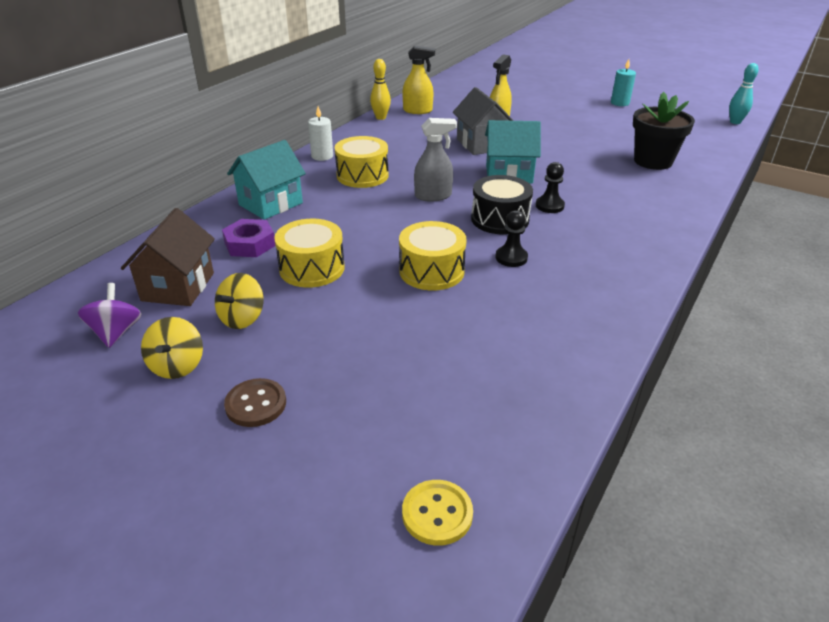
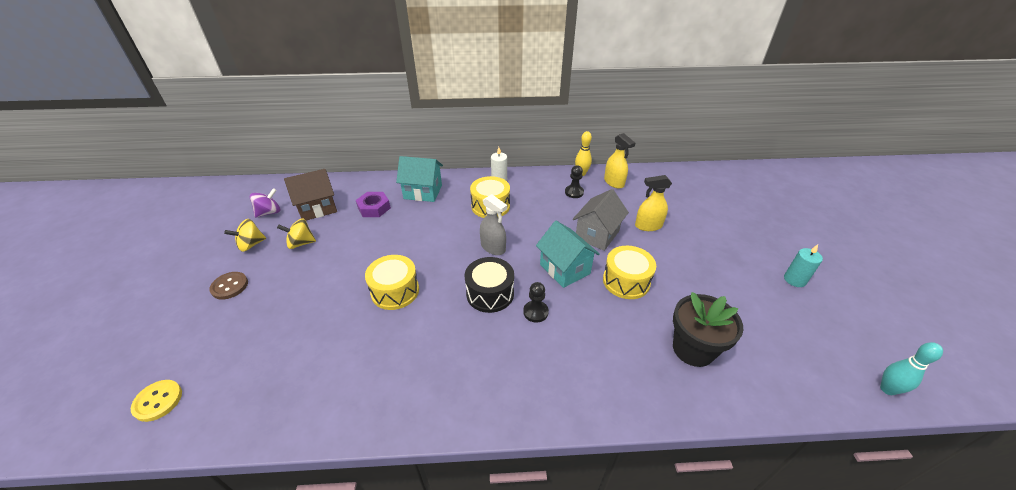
camera: 55 degrees right, 5 degrees up
(312, 268) = (364, 242): yellow drum -> yellow drum (626, 281)
(511, 258) = (440, 322): black pawn -> black pawn (574, 192)

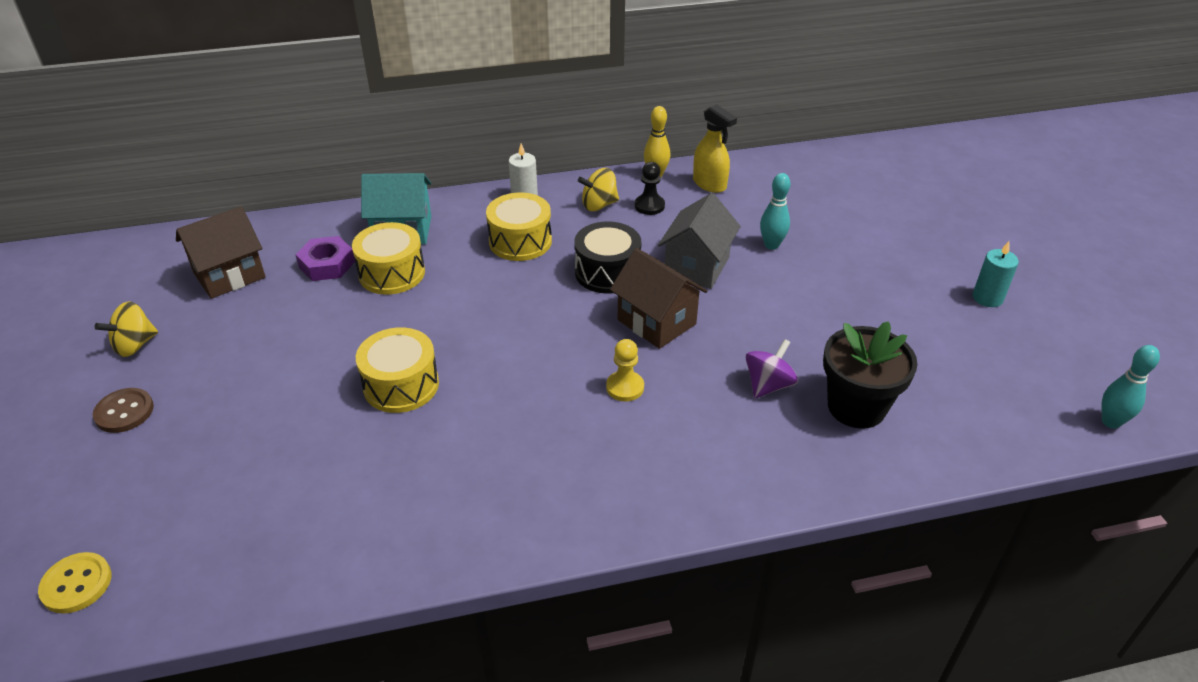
camera: 10 degrees left, 0 degrees up
(269, 212) = (146, 291): purple spinning top -> purple spinning top (768, 385)
(301, 243) = (221, 333): yellow spinning top -> yellow spinning top (599, 205)
(490, 293) = (550, 370): black drum -> black drum (607, 272)
(493, 247) = (539, 304): grey spray bottle -> none
(535, 312) = (625, 387): black pawn -> yellow pawn
(565, 269) = (656, 322): turquoise house -> brown house
(626, 281) = (750, 328): yellow drum -> yellow drum (392, 273)
(648, 226) = (771, 245): yellow spray bottle -> turquoise bowling pin

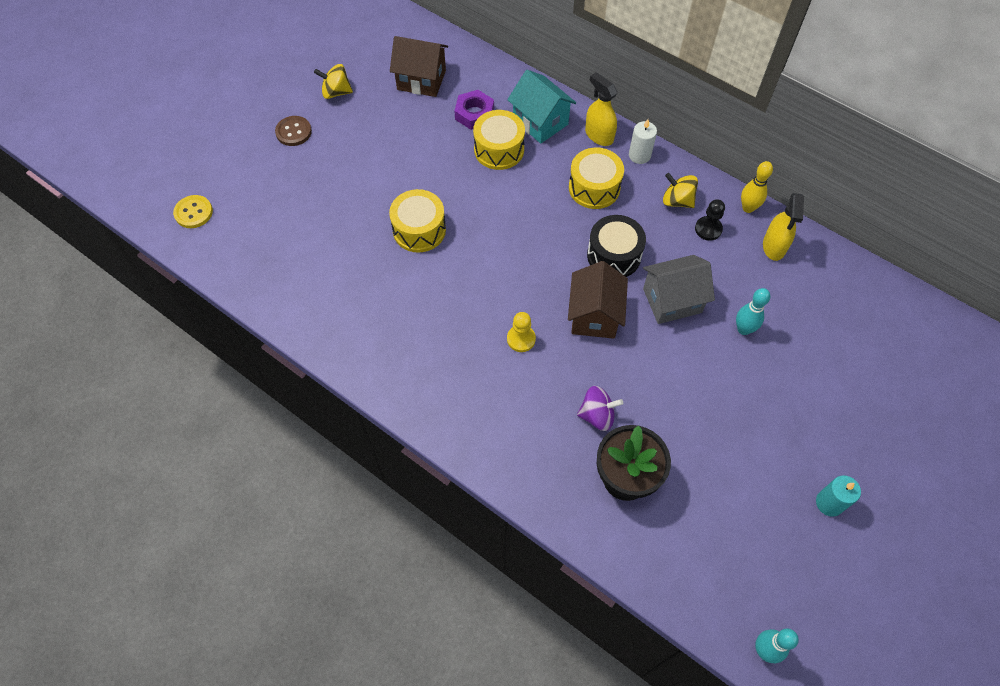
camera: 50 degrees right, 20 degrees up
(470, 206) = (599, 135): none -> yellow spray bottle

